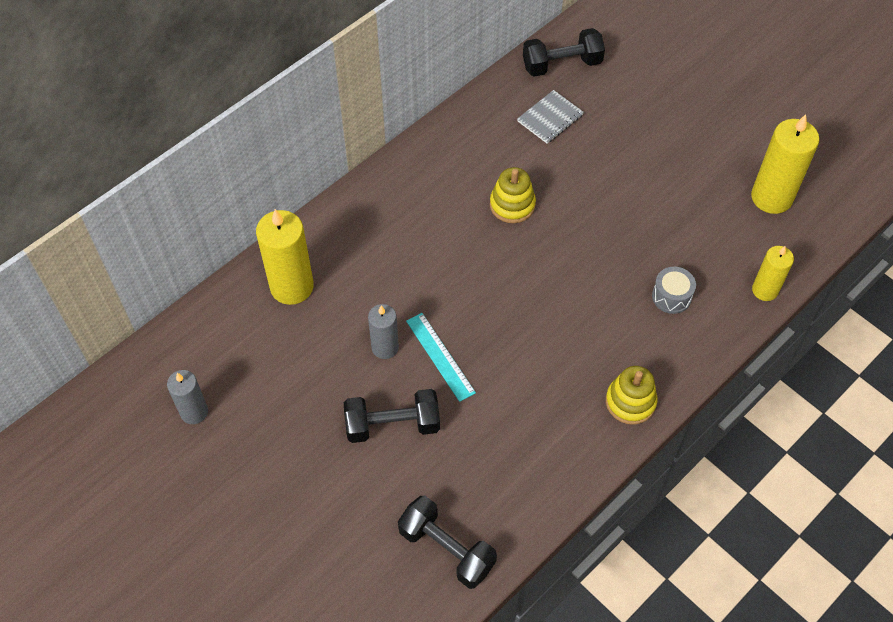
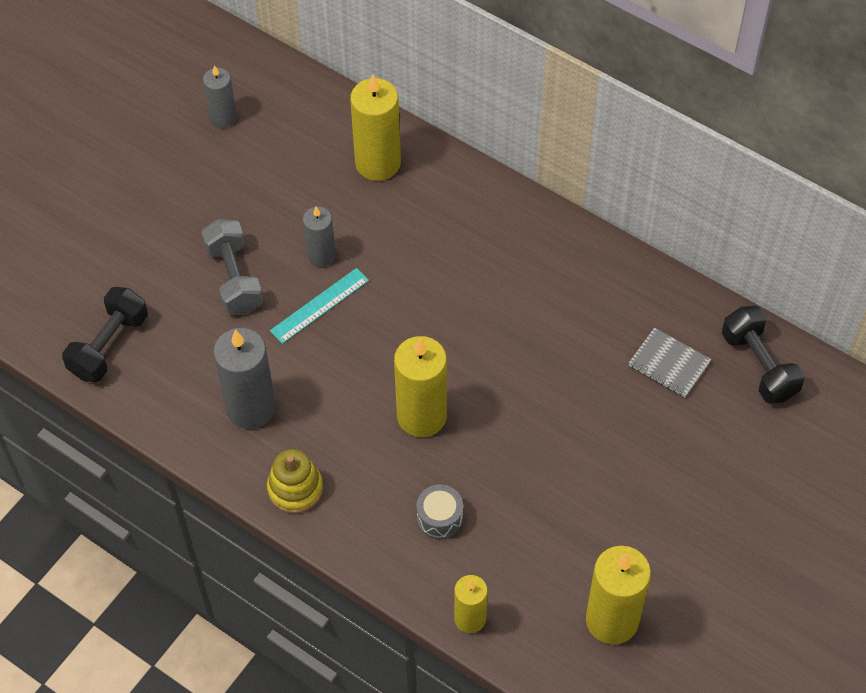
camera: 80 degrees right, 0 degrees up
(392, 425) = (234, 278): black dumbbell -> grey dumbbell
(512, 205) = (530, 342): yellow stacking toy -> none
(540, 428) = (251, 408): none -> grey candle
(571, 294) = (421, 416): none -> yellow candle

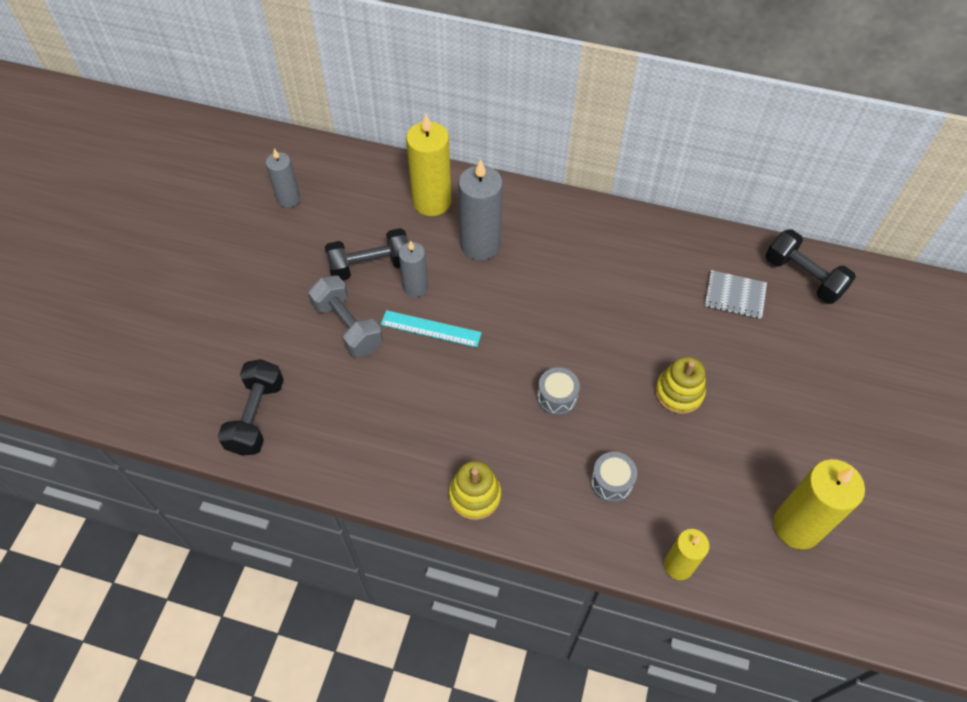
camera: 20 degrees left, 0 degrees up
(251, 408) = (406, 434): grey candle -> grey candle (480, 245)
(282, 219) = (370, 266): none -> black dumbbell
(319, 305) = (431, 328): turquoise ruler -> turquoise ruler turned 75 degrees clockwise
(421, 416) = (557, 397): yellow candle -> grey drum
(554, 450) = (679, 392): none -> yellow stacking toy

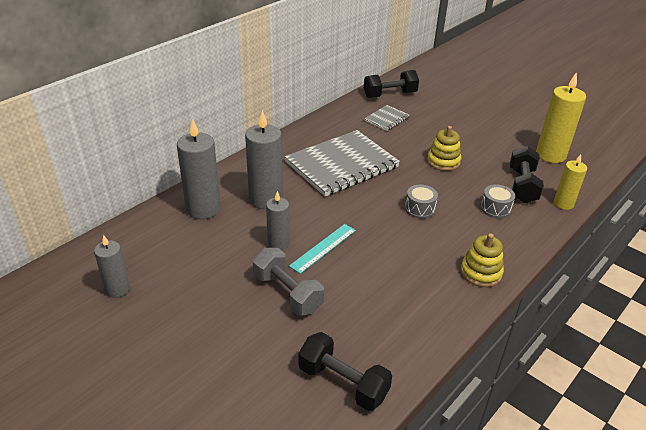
camera: 65 degrees left, 20 degrees down
(348, 326) = (287, 293): grey dumbbell -> grey dumbbell turned 60 degrees clockwise
(370, 266) = (237, 261): black dumbbell -> black dumbbell (522, 186)
(432, 201) = (203, 209): yellow candle -> grey candle
(592, 287) = (342, 165): none -> grey notebook

